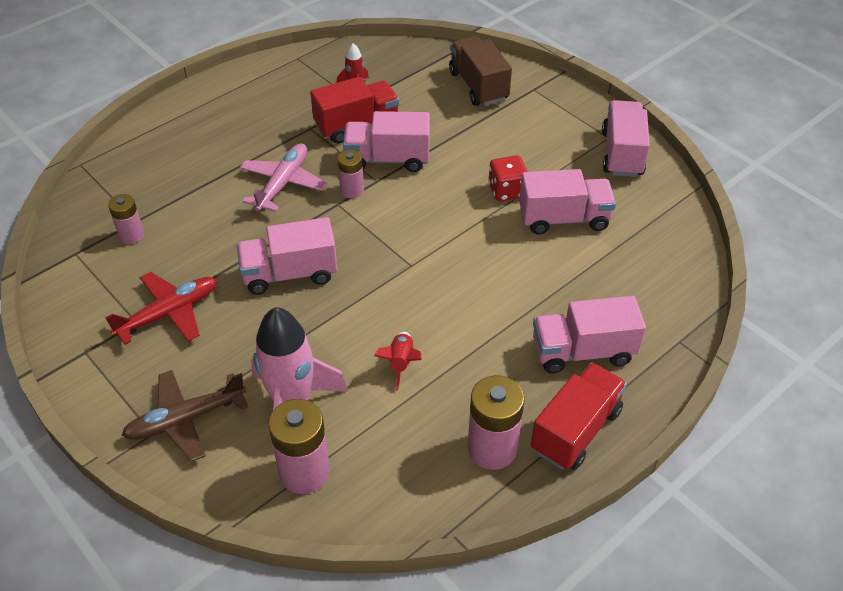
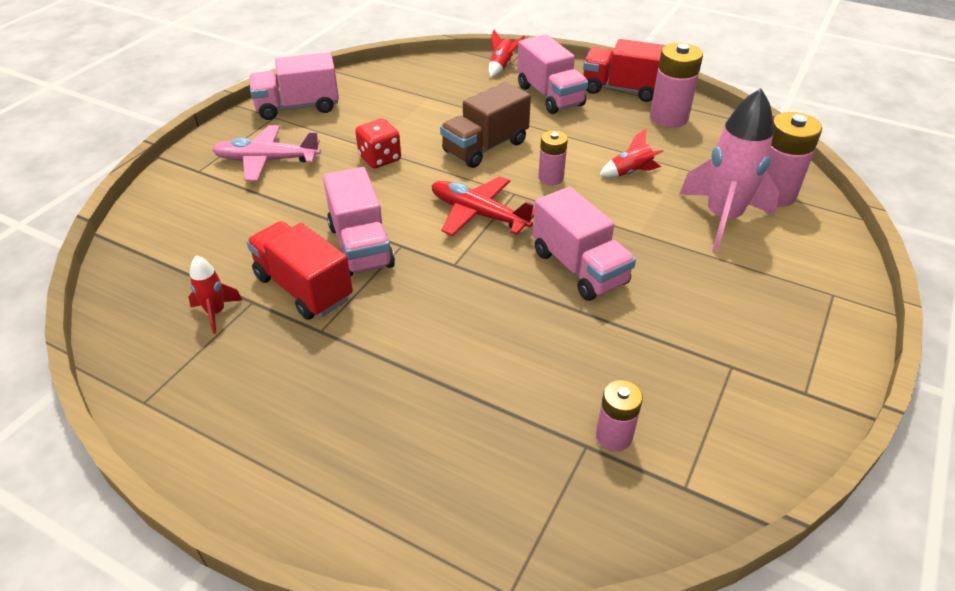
camera: 110 degrees left, 5 degrees down
(168, 313) = (700, 342): red plane -> red plane (479, 214)
(186, 419) = (799, 277): brown plane -> none
(283, 184) = (442, 320): pink plane -> pink plane (267, 160)
(352, 190) = (426, 259): pink battery -> pink battery (551, 178)
(478, 86) = (198, 209): brown truck -> brown truck (485, 147)
(563, 219) = (404, 124): pink truck -> none
(669, 329) = (501, 67): none -> red rocket

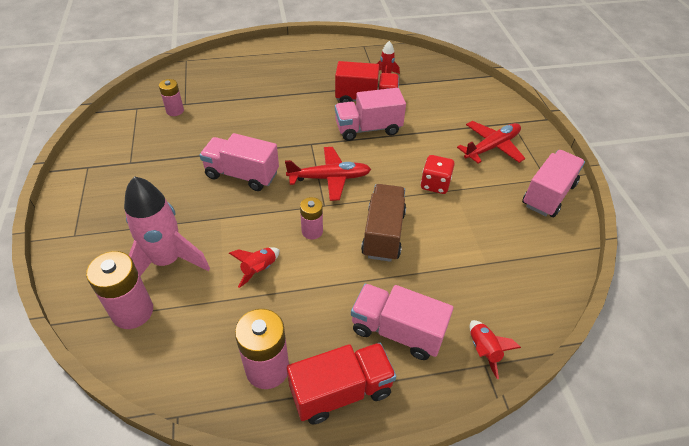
camera: 140 degrees right, 5 degrees up
(267, 160) = (491, 147): pink plane -> red plane
(361, 246) = (368, 129): pink truck -> pink truck turned 45 degrees counterclockwise

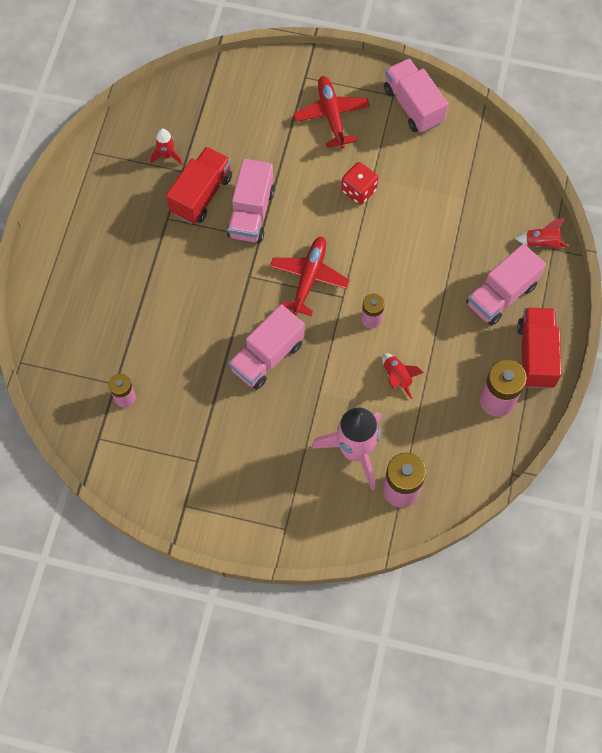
camera: 65 degrees left, 20 degrees up
(383, 234) = (399, 261): brown truck -> none

